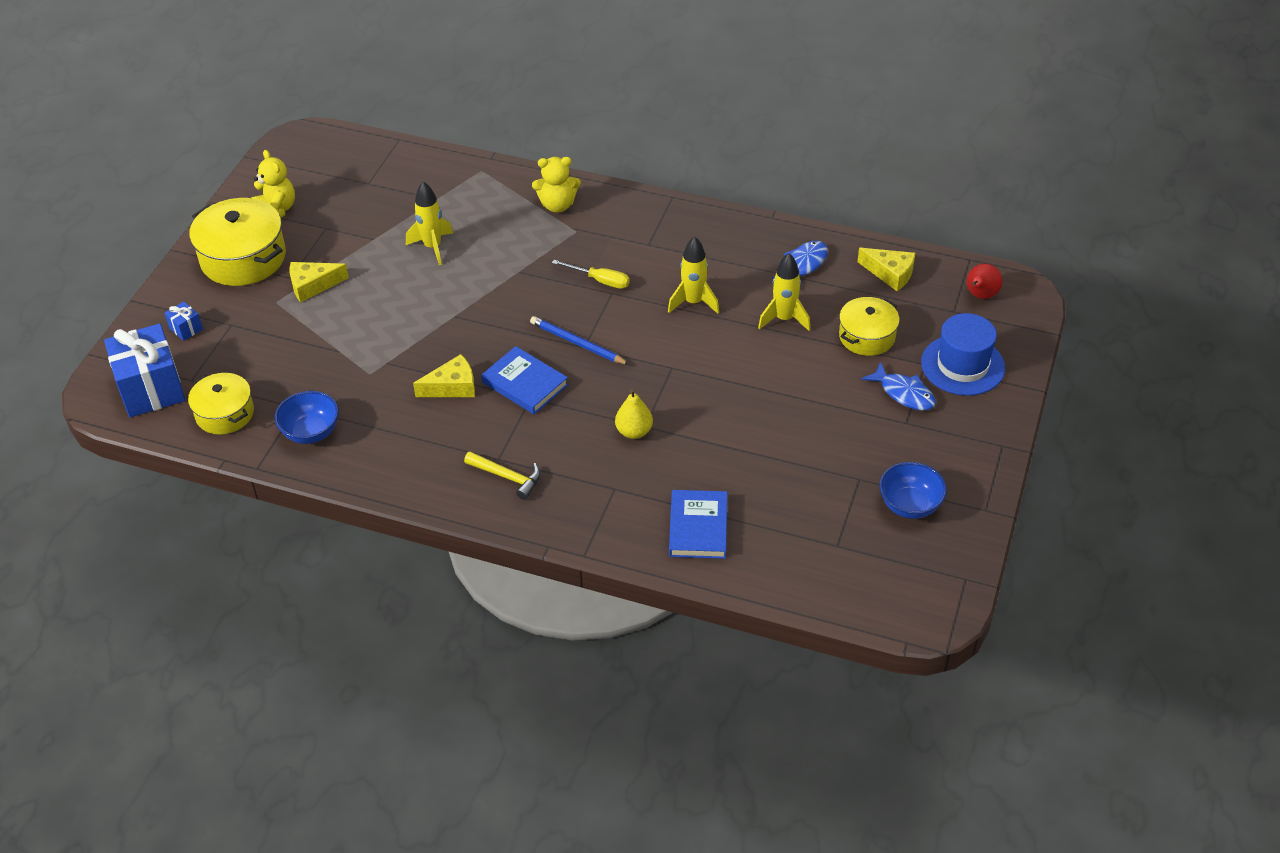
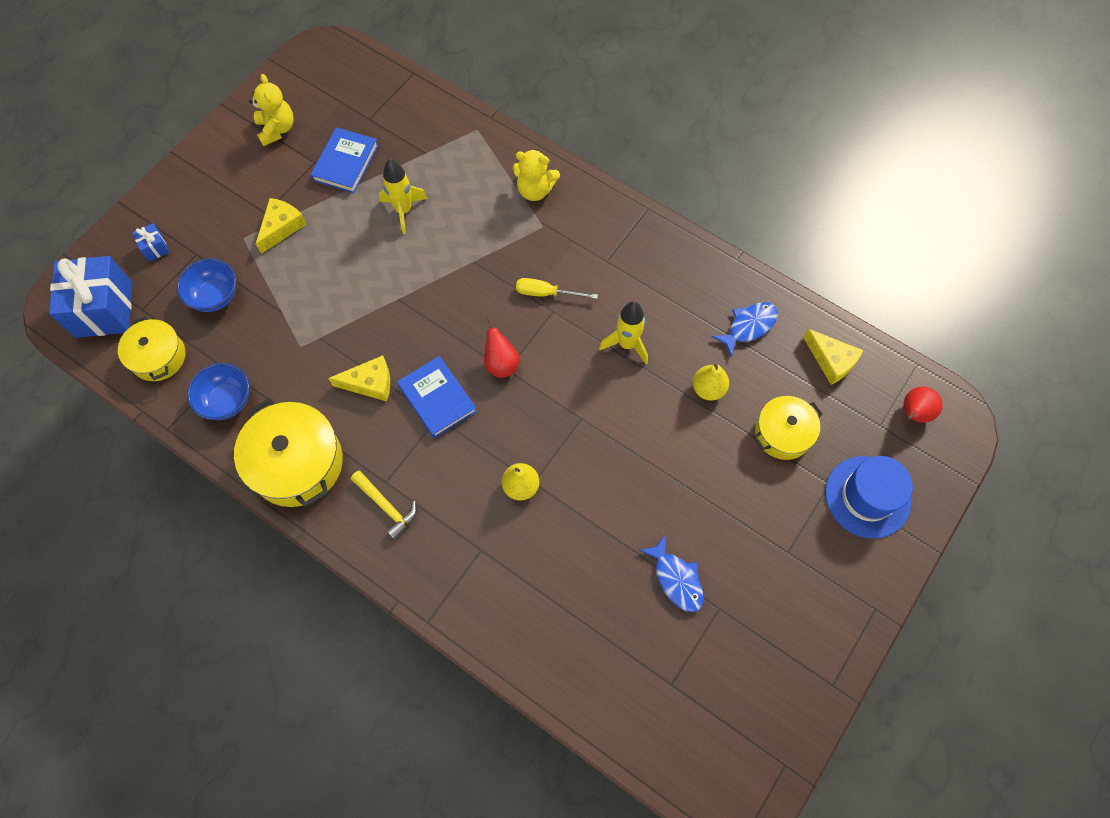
camera: 15 degrees right, 20 degrees up
(243, 258) = (230, 178): yellow pot -> yellow pot (297, 463)
(313, 285) = (281, 227): yellow cheese -> yellow cheese turned 120 degrees clockwise
(577, 343) = (501, 364): blue pencil -> red pear
(600, 281) = (546, 293): yellow screwdriver -> yellow screwdriver turned 150 degrees clockwise
(698, 527) = (544, 621): blue book -> blue book (345, 163)
(784, 319) = (708, 389): yellow rocket -> yellow pear
(904, 393) = (797, 515): blue fish -> blue fish (676, 579)
(910, 505) = (758, 657): blue bowl -> blue bowl (215, 296)

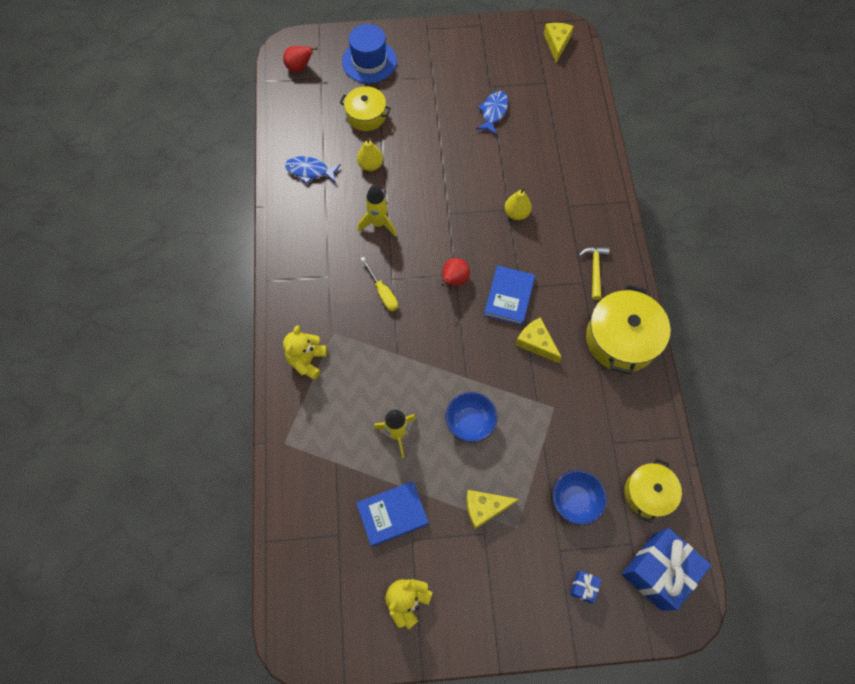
camera: 130 degrees left, 0 degrees up
(227, 401) = (629, 417): blue bowl -> blue bowl (470, 422)
(535, 190) = (307, 360): yellow teddy bear -> yellow teddy bear turned 135 degrees counterclockwise
(831, 361) = (298, 119): yellow cheese -> yellow cheese (557, 43)

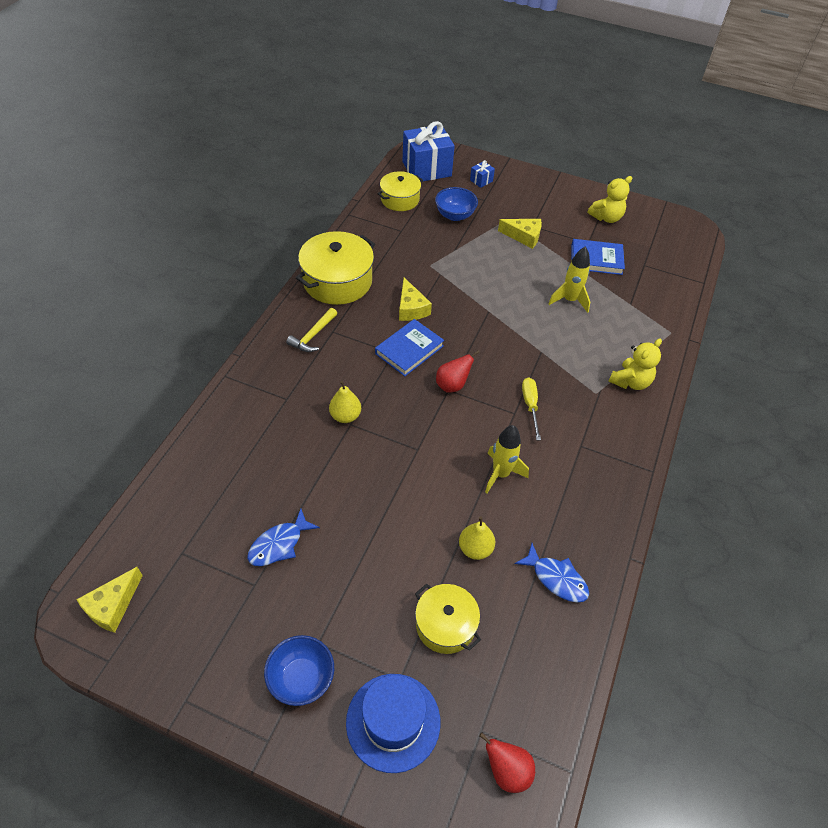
camera: 155 degrees left, 15 degrees down
(470, 422) = (504, 283): blue bowl -> blue bowl (301, 678)

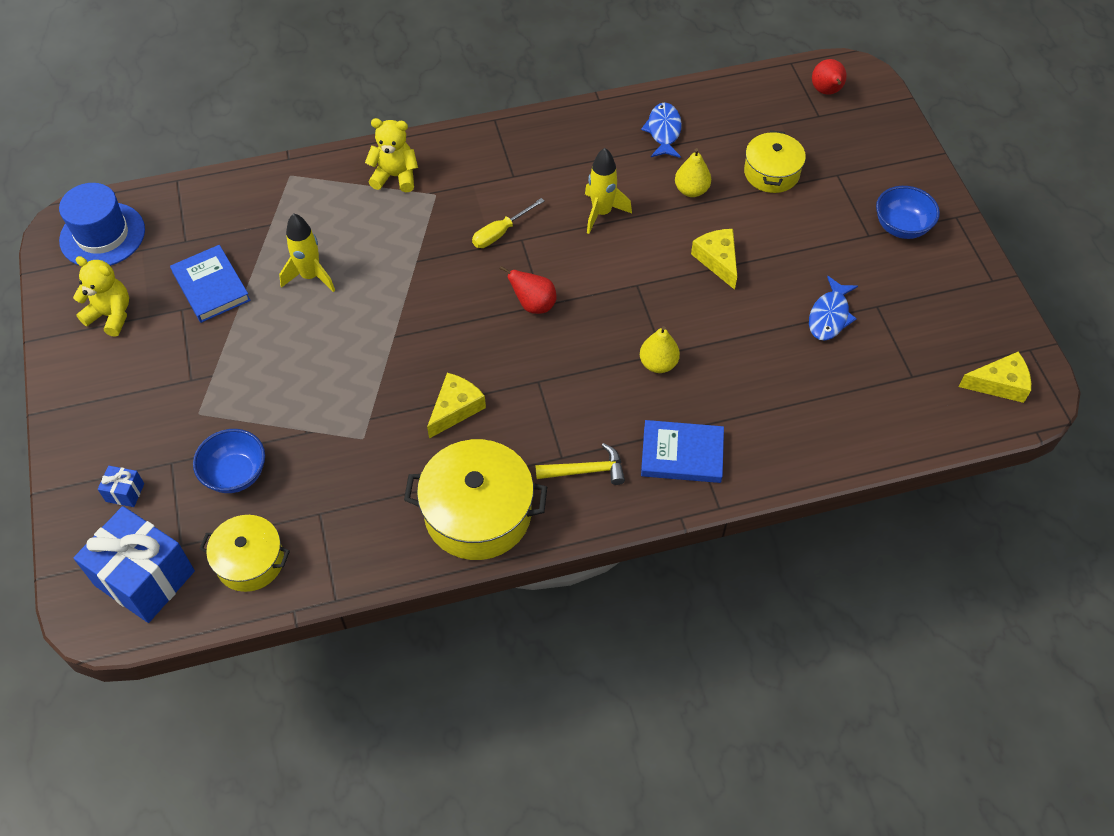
camera: 125 degrees left, 5 degrees up
(279, 544) = (829, 316): blue fish -> blue fish turned 105 degrees clockwise
(393, 722) = (866, 161): blue hat -> blue hat (102, 235)
(409, 350) = (520, 369): blue book -> blue book (682, 454)
(524, 236) = (222, 376): yellow cheese -> yellow cheese (717, 260)

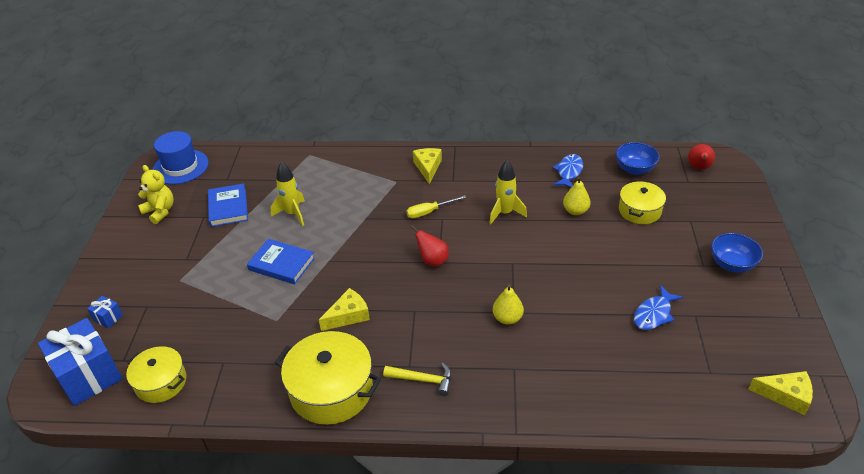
camera: 20 degrees right, 15 degrees down
(235, 474) = (182, 323): blue bowl -> blue bowl (634, 169)
(395, 176) = (375, 167): yellow teddy bear -> none
(682, 454) = (501, 386): blue book -> blue book (281, 264)
(717, 260) = (578, 259): yellow cheese -> yellow cheese (428, 167)

